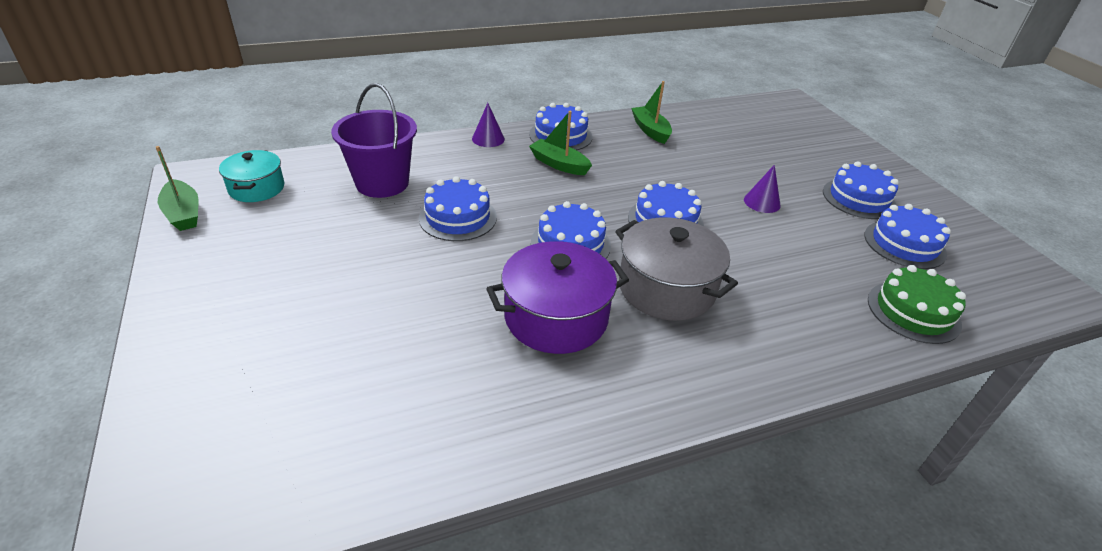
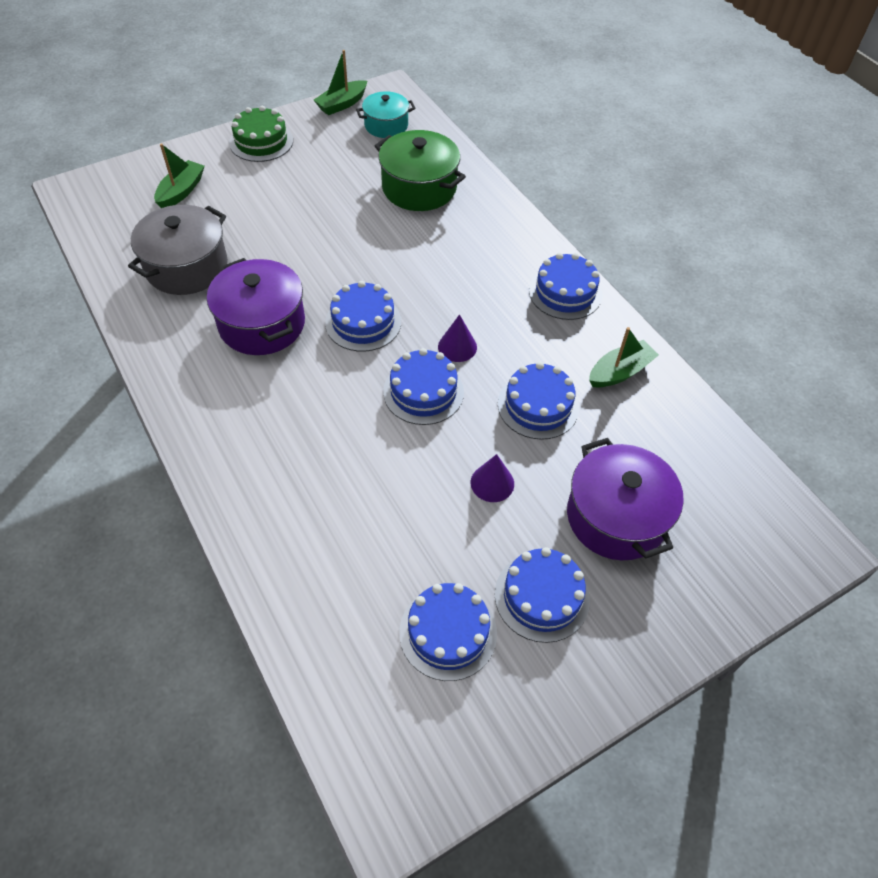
camera: 80 degrees right, 15 degrees up
(382, 183) = (419, 188): purple bucket -> green pot
(458, 217) = (382, 243): blue cake -> blue cake (538, 405)
(488, 139) = (530, 238): purple cone -> purple cone (457, 347)
(559, 164) = (501, 298): green boat -> green boat (181, 191)
(666, 288) = (313, 395): grey pot -> grey pot (187, 267)
(783, 158) = (616, 517): none -> purple pot
(913, 312) = (317, 611): green cake -> green cake (261, 141)

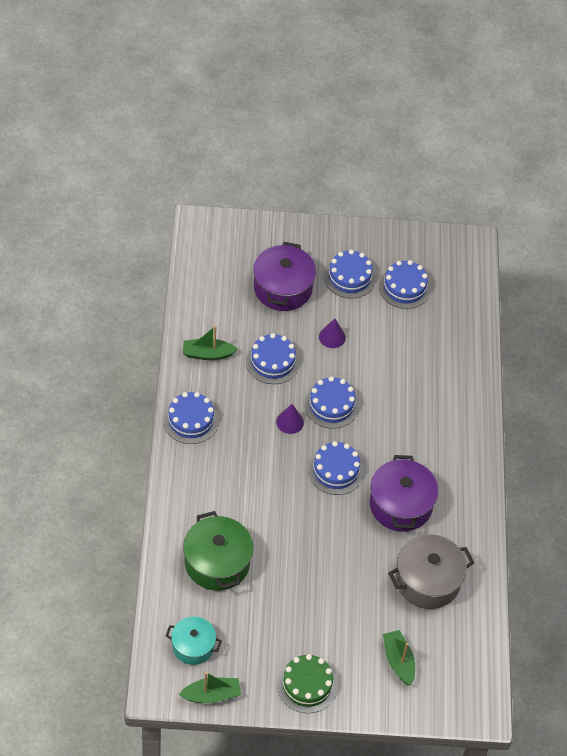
camera: 150 degrees left, 0 degrees up
(181, 191) = (398, 661): green boat -> green boat turned 105 degrees clockwise

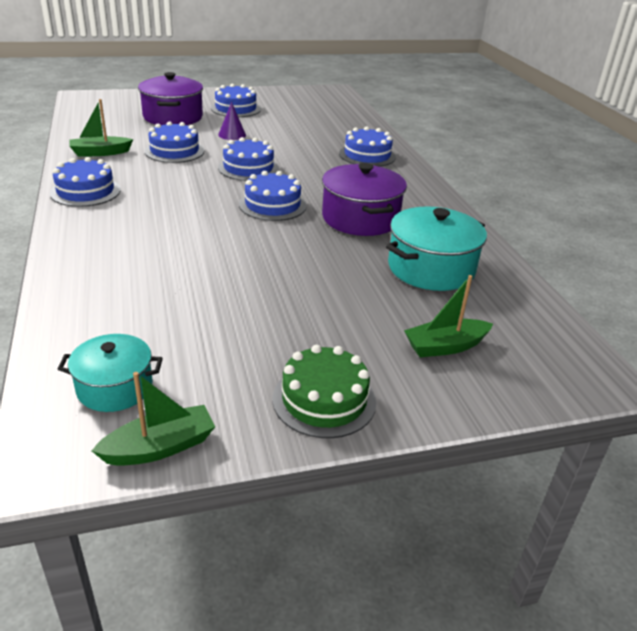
camera: 15 degrees left, 20 degrees down
(217, 562) = (139, 293): green pot -> none
(290, 422) = (206, 181): purple cone -> none
(398, 661) = (445, 346): green boat -> green boat turned 75 degrees counterclockwise
(404, 287) = (288, 109): blue cake -> blue cake (367, 155)
(428, 581) = (431, 268): grey pot -> turquoise pot

